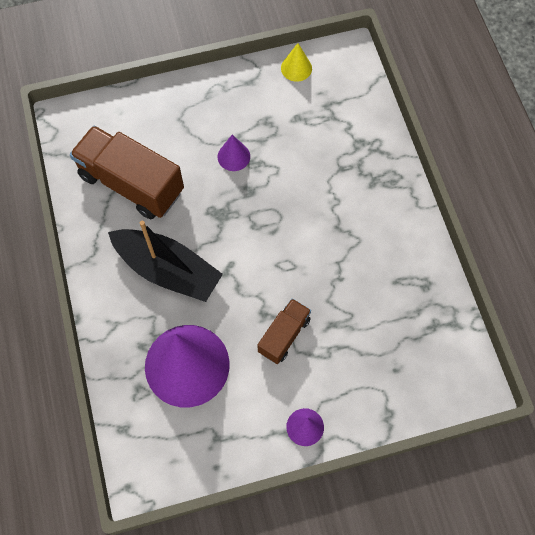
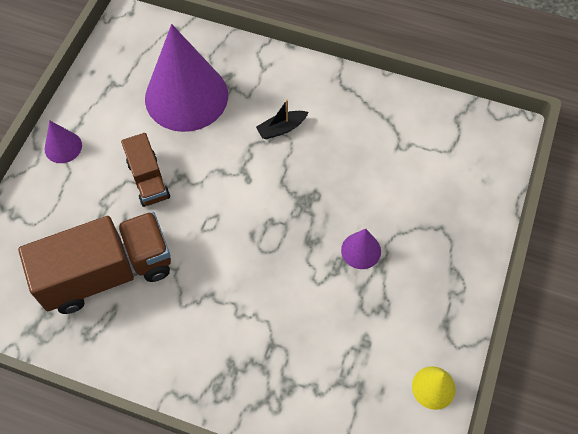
camera: 125 degrees right, 5 degrees down
(131, 184) = (392, 147): brown truck -> brown truck (107, 273)
(168, 270) = (281, 128): black boat -> black boat, size x0.43

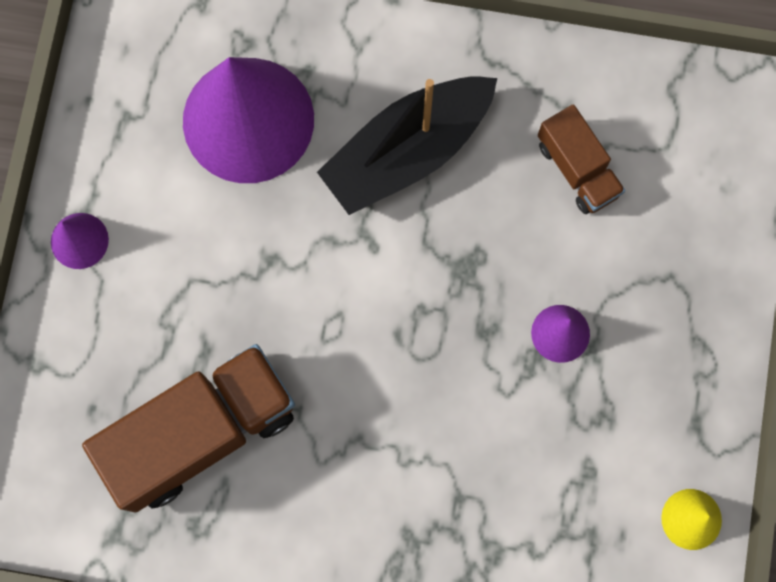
camera: 10 degrees left, 15 degrees up
(148, 180) = (224, 273): brown truck -> brown truck (577, 169)
(281, 128) = (407, 152): black boat -> black boat, size x2.34

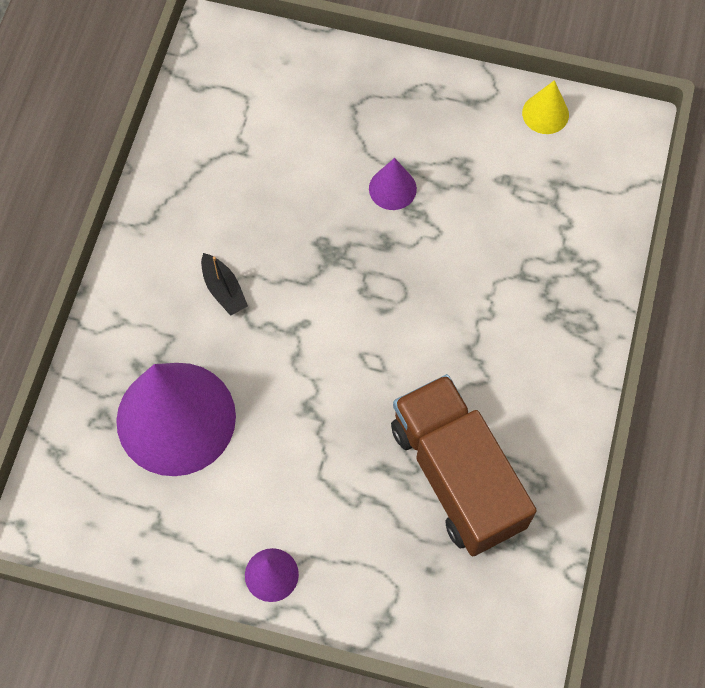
camera: 85 degrees left, 10 degrees down
(407, 152) = (224, 290): black boat -> black boat, size x0.43
(577, 169) = (256, 162): brown truck -> none

